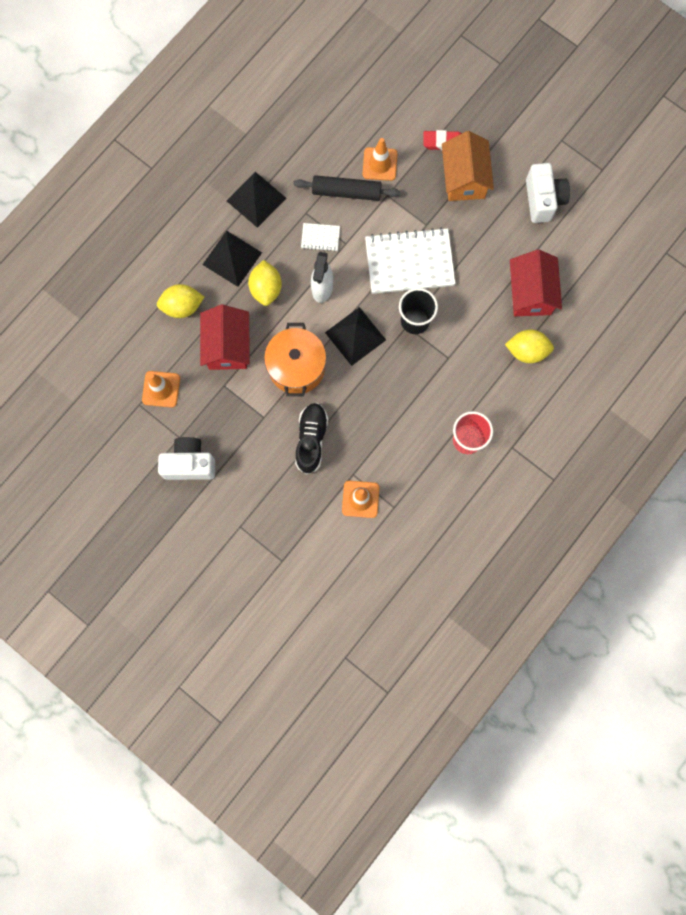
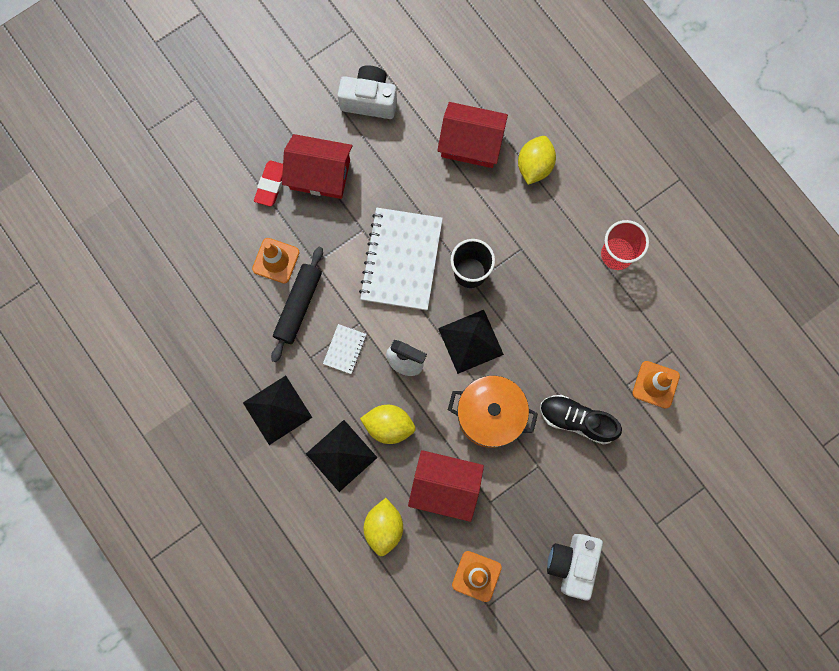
camera: 75 degrees left, 0 degrees up
(464, 178) = (320, 174): orange house -> red house

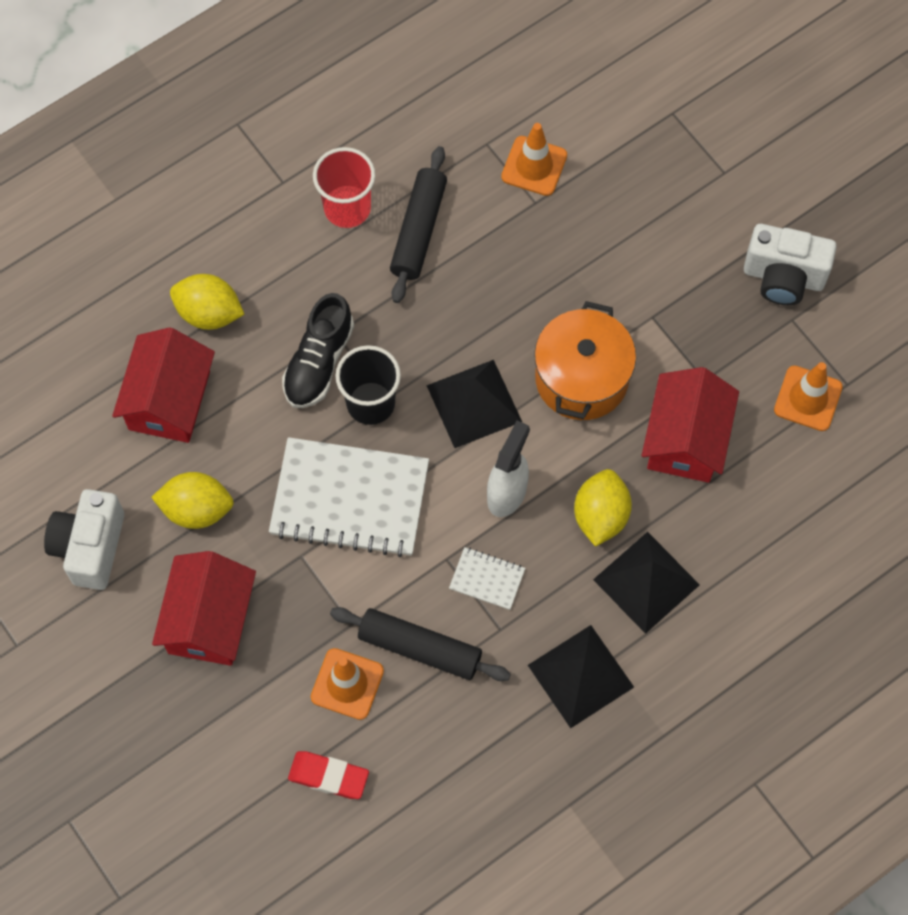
camera: 90 degrees left, 10 degrees down
(271, 184) = (223, 694): red eraser -> red eraser (328, 776)
(384, 527) = (747, 521): yellow lemon -> yellow lemon (196, 509)
(577, 420) = (586, 266): black shoe -> black shoe (319, 362)
(601, 303) = (419, 230): none -> black rolling pin

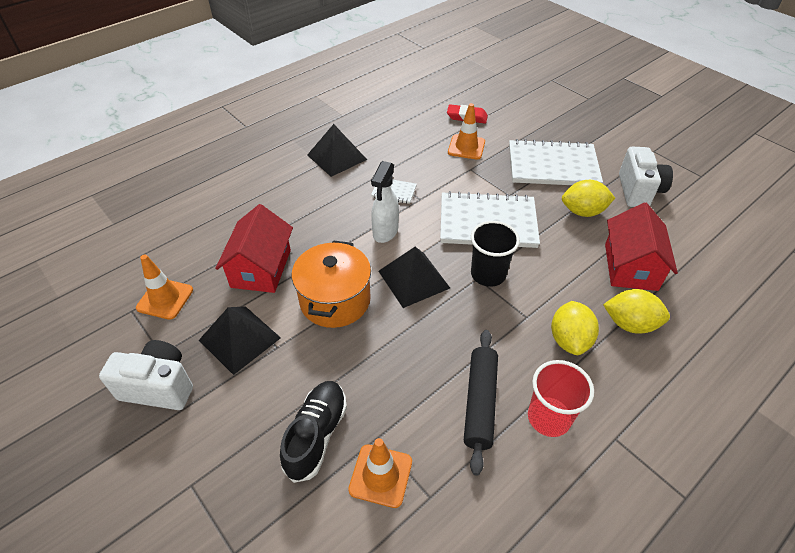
camera: 175 degrees right, 20 degrees down
(209, 620) = (552, 166): red house -> white notebook
(319, 362) = (533, 297): black shoe -> black shoe (316, 435)
(420, 648) = (429, 162): black rolling pin -> none
(600, 516) = (323, 224): yellow lemon -> yellow lemon (569, 340)
(646, 582) = (296, 196): black pyramid -> black pyramid (239, 339)

